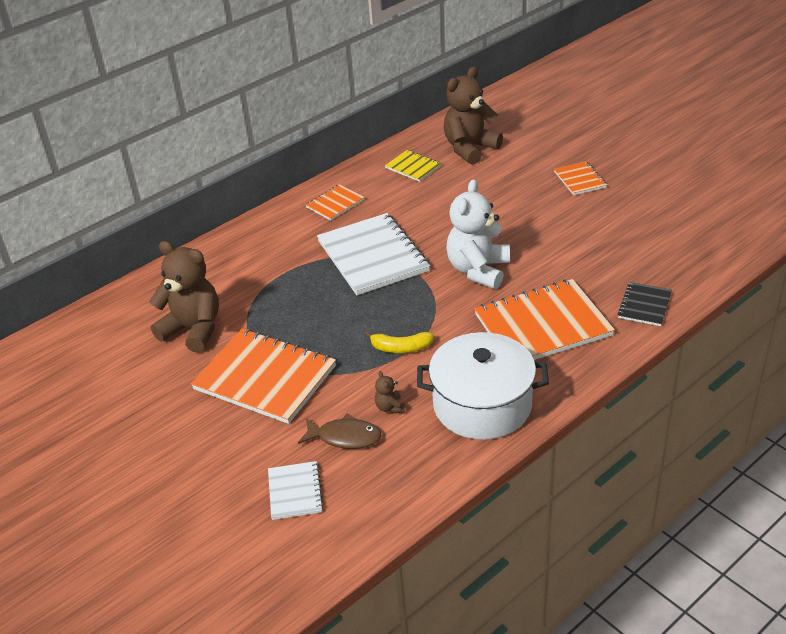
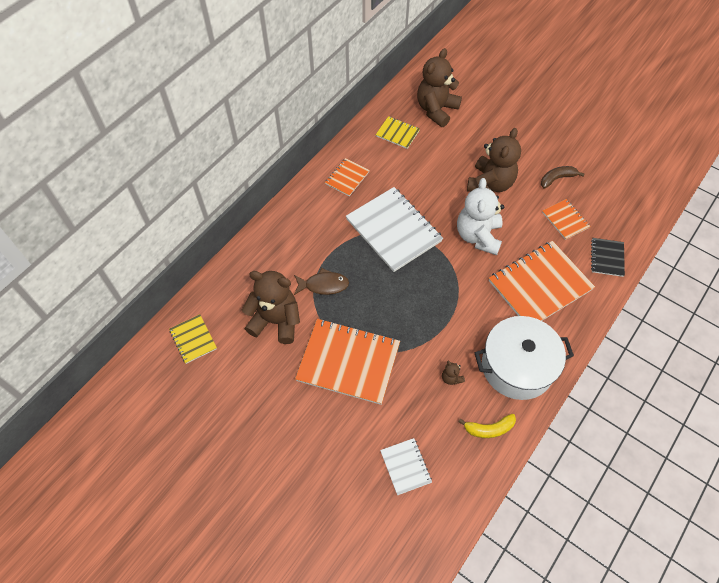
camera: 15 degrees left, 20 degrees up
(89, 338) = (193, 339): none -> yellow notebook
(345, 437) = (426, 411): brown fish -> brown fish (323, 285)
(401, 348) = (442, 320): yellow banana -> yellow banana (489, 429)
(513, 221) = (490, 183): none -> brown teddy bear
(580, 180) = (529, 136): orange notebook -> orange notebook (565, 220)
(603, 222) = (557, 179): none -> brown banana

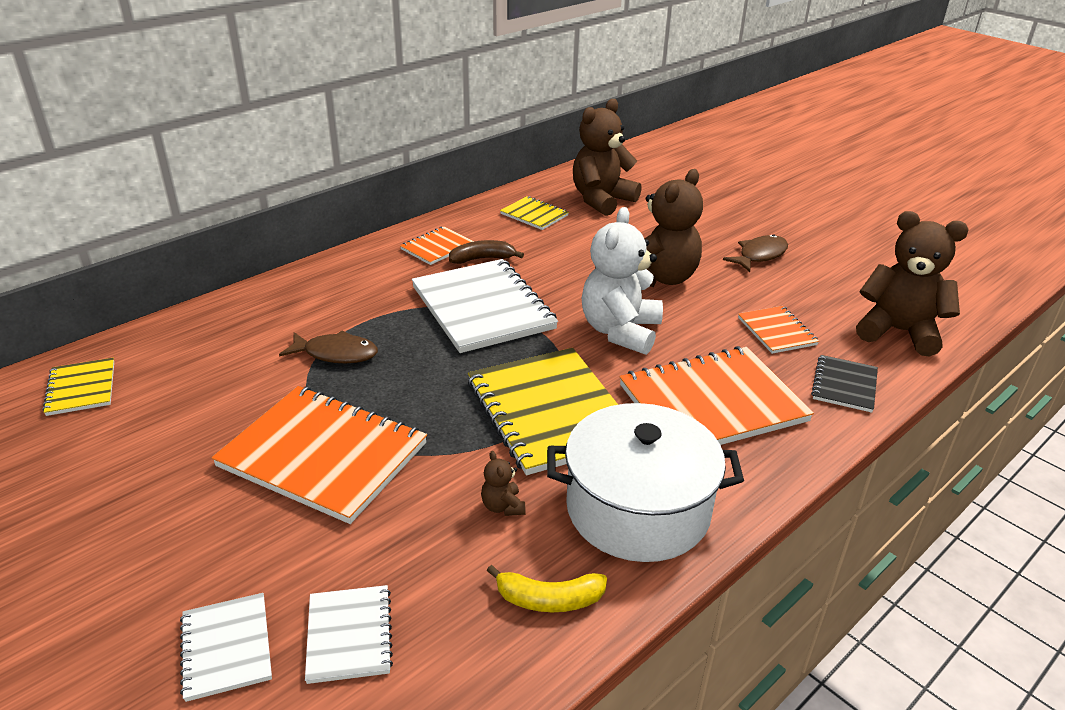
camera: 10 degrees right, 25 degrees down
(276, 321) = (231, 385): brown teddy bear -> brown teddy bear (898, 332)
(353, 484) = (226, 647): none -> white notebook
(456, 308) = (550, 412): none -> yellow notebook
(545, 151) = (759, 255): none -> brown fish
(557, 179) = (772, 285): brown banana -> brown banana (482, 259)

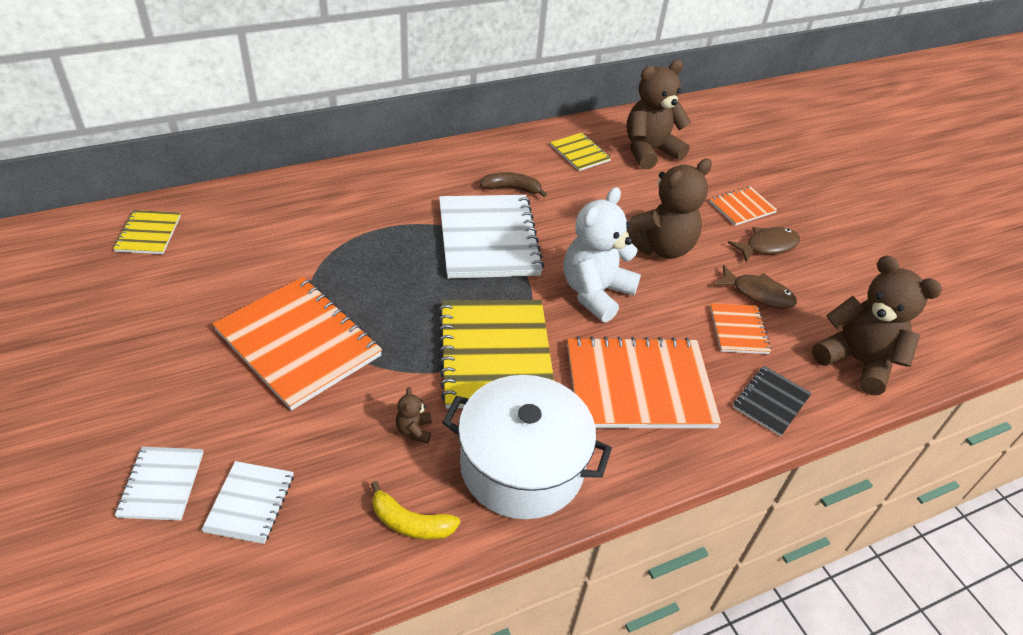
camera: 15 degrees right, 10 degrees up
(336, 354) = (349, 252): brown fish -> brown fish (758, 294)
(437, 247) = (479, 168): orange notebook -> orange notebook (742, 207)

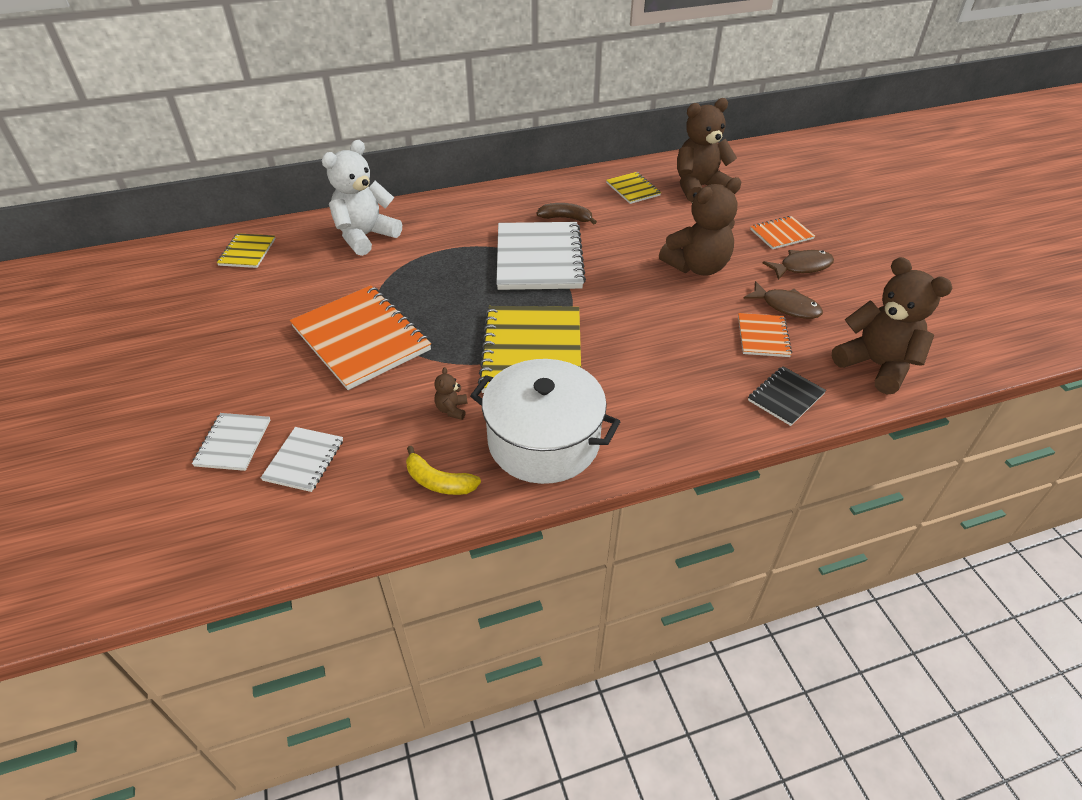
camera: 10 degrees right, 0 degrees up
(595, 293) = (631, 303): white teddy bear -> white teddy bear (365, 236)
(639, 386) = (661, 380): orange notebook -> none

